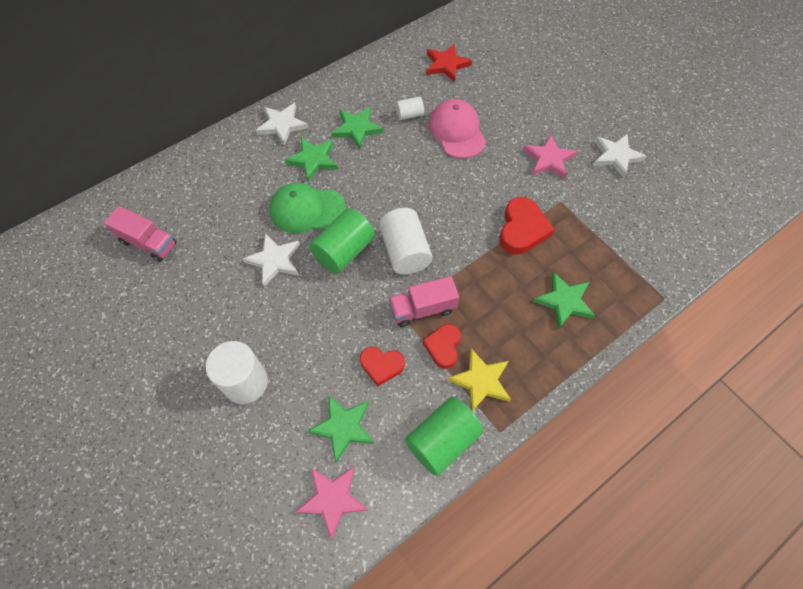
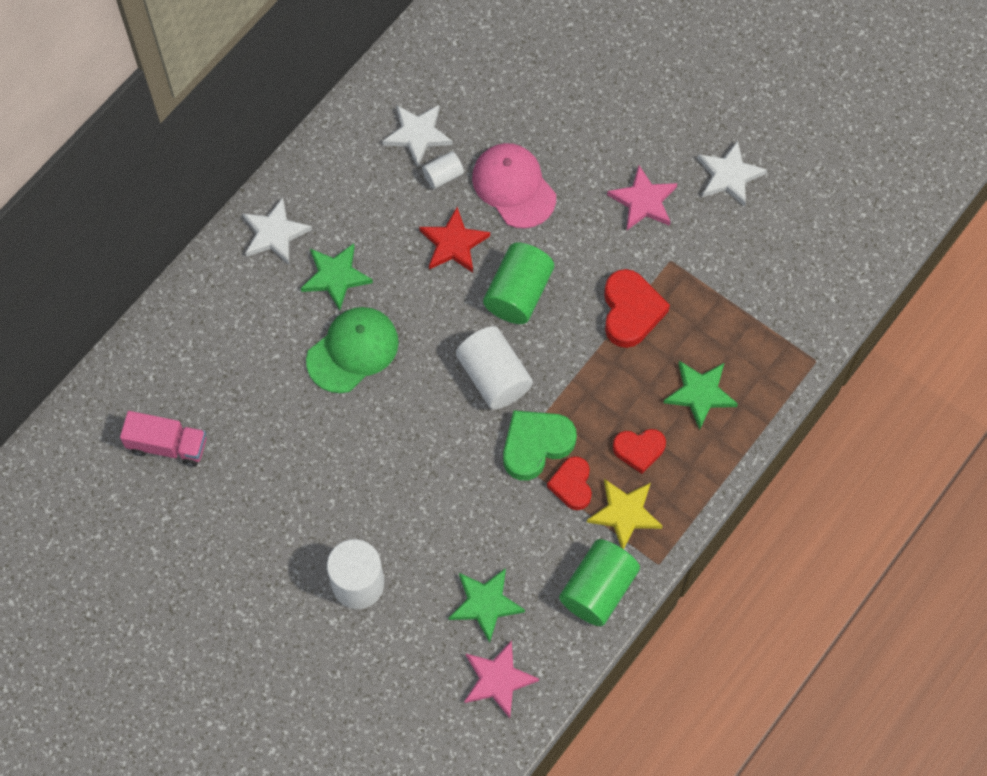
camera: 15 degrees left, 5 degrees up
(274, 260) = (336, 429): white star -> white star (417, 135)
(307, 210) = (353, 350): green cap -> green cap turned 150 degrees clockwise
(344, 251) = (418, 395): green cylinder -> green cylinder (518, 293)
(357, 129) = (378, 215): green star -> none
(381, 366) = (507, 525): red heart -> red heart (639, 450)
(422, 309) = (536, 445): pink truck -> green heart
(446, 65) = (471, 80): red star -> red star (454, 243)

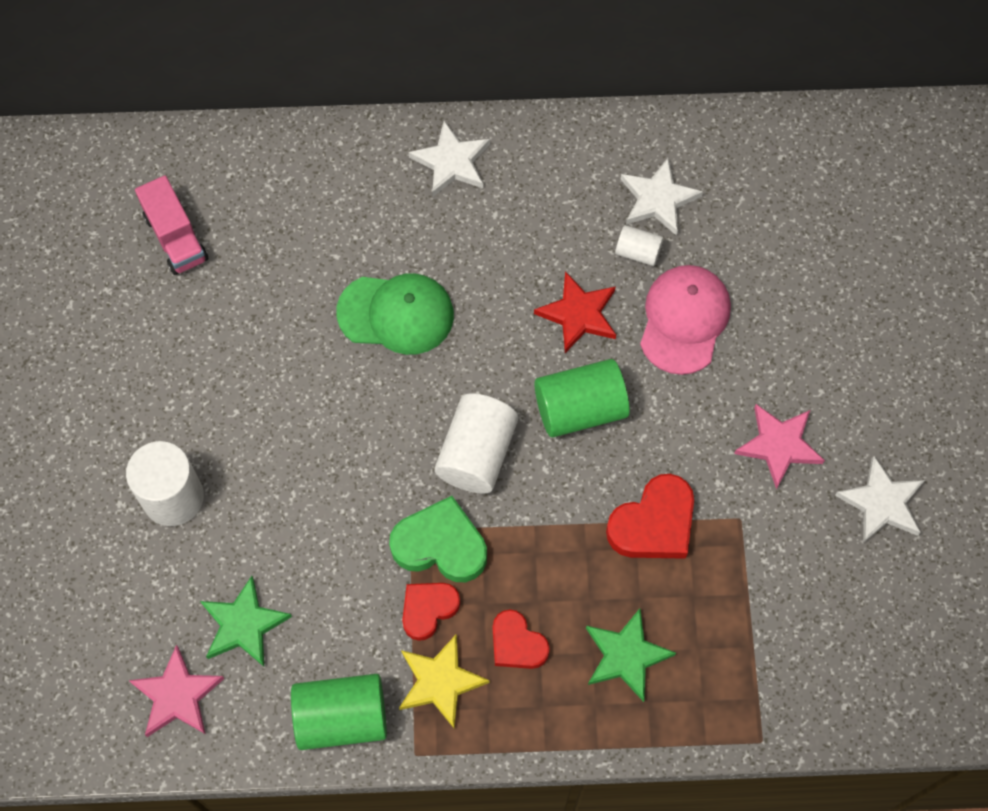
camera: 50 degrees right, 0 degrees up
(335, 277) = (455, 243): green star -> none

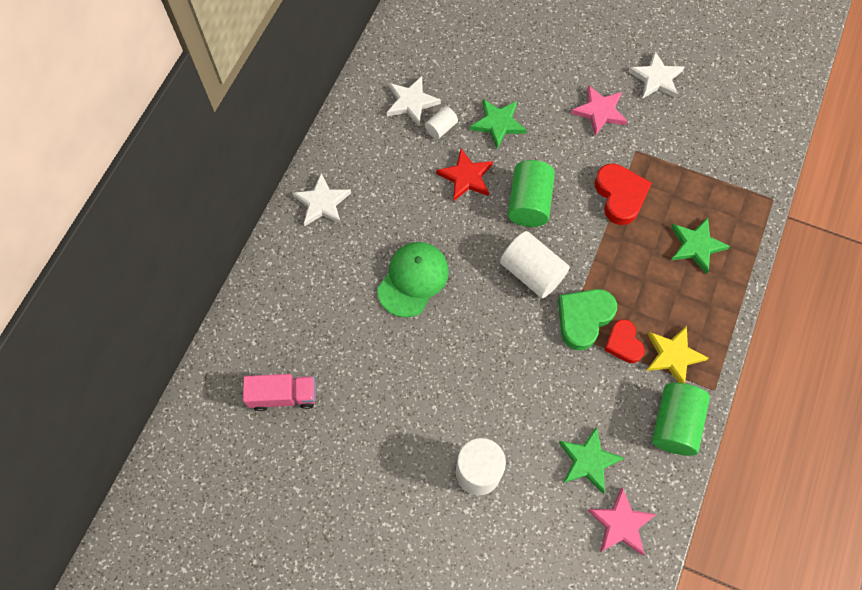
camera: 65 degrees left, 0 degrees up
(517, 644) = (665, 302): red heart -> none
(684, 320) = (498, 124): pink cap -> green star

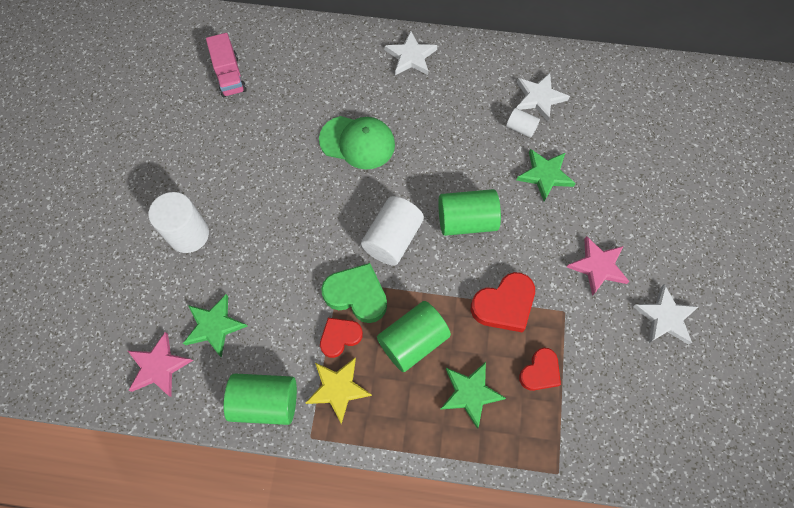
camera: 75 degrees right, 0 degrees up
(466, 177) = (476, 161): red star -> none
(639, 280) = (413, 341): none -> green cylinder
(686, 186) = (540, 372): none -> red heart

